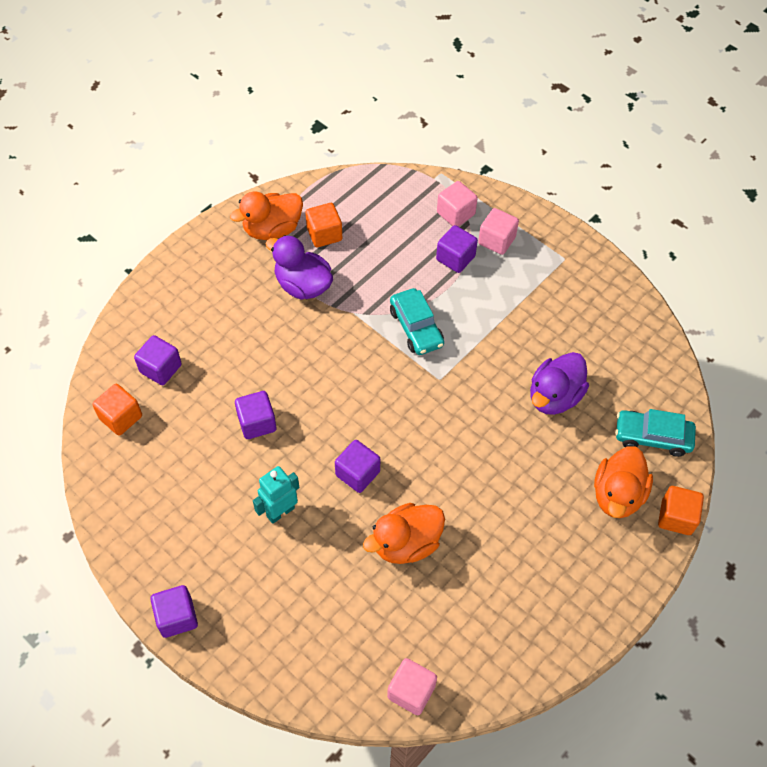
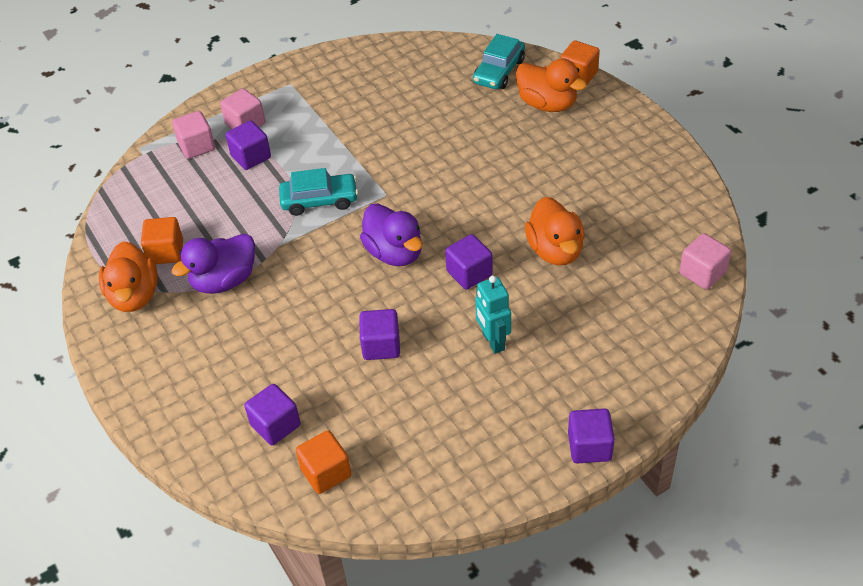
camera: 70 degrees left, 10 degrees down
(554, 396) = (436, 121): purple duck -> purple duck (394, 253)

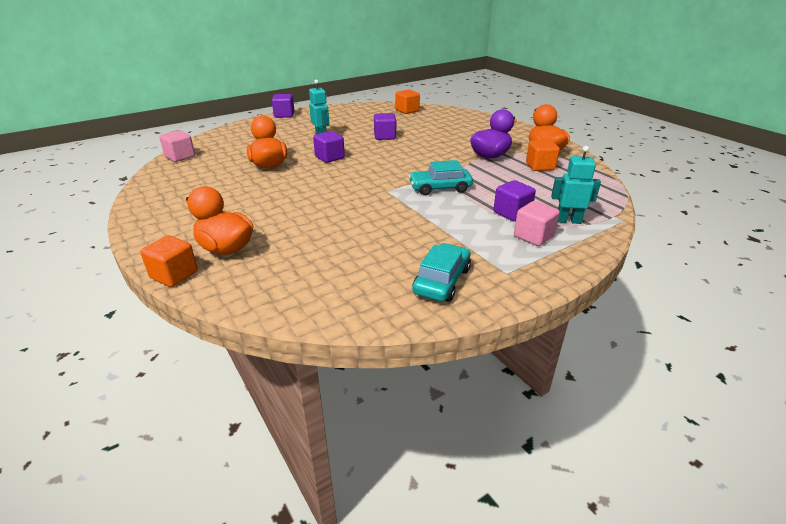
camera: 175 degrees right, 15 degrees down
(197, 146) = (568, 220): pink cube -> turquoise robot
(275, 425) = (435, 119): purple cube -> none
(394, 253) = (379, 165): purple duck -> none
(499, 71) = (263, 281): turquoise car -> turquoise car (442, 281)

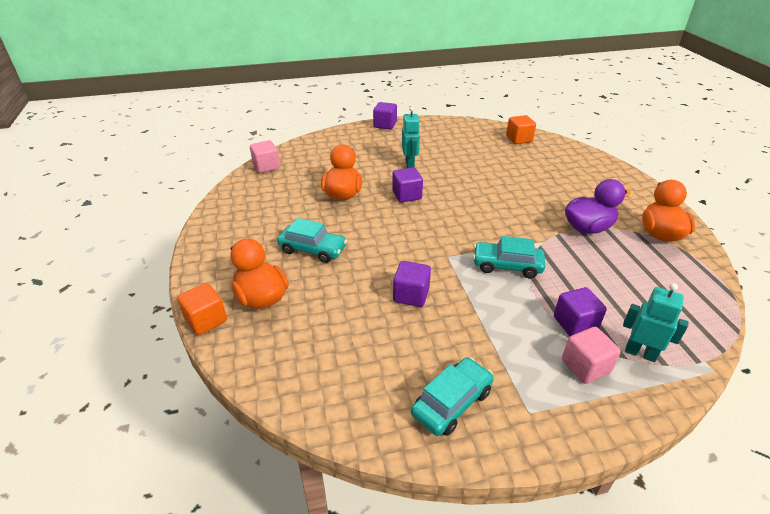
camera: 20 degrees right, 5 degrees up
(259, 206) = (313, 249): none -> turquoise car
(385, 136) = (477, 175): purple cube -> purple cube (411, 295)
(540, 166) = (643, 257): orange cube -> none

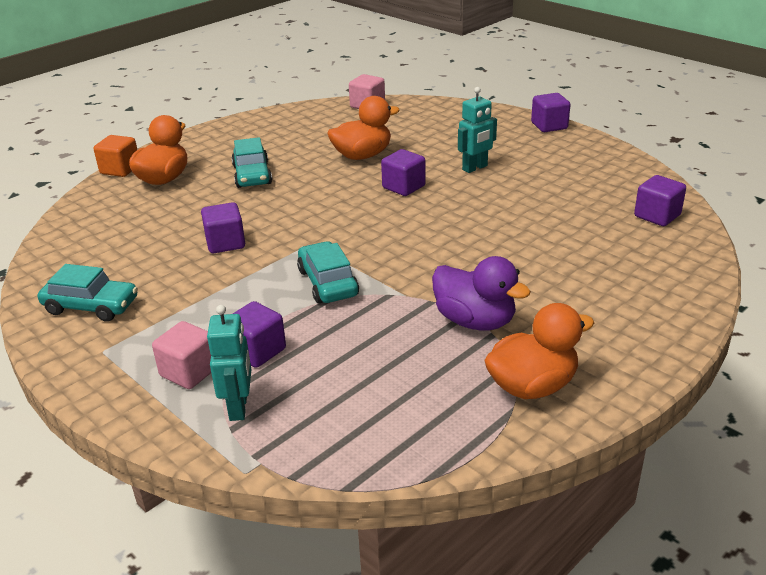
camera: 60 degrees right, 5 degrees down
(519, 139) = (657, 216): orange cube -> purple cube

